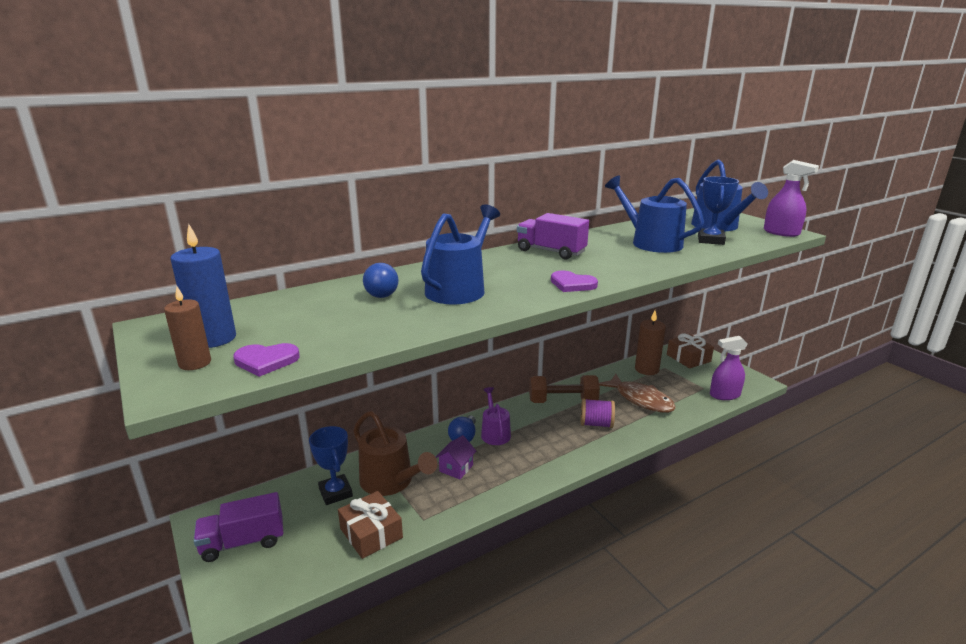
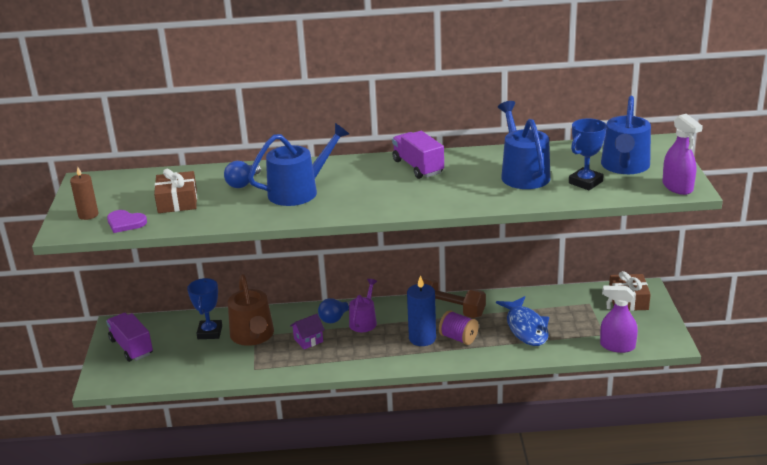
camera: 30 degrees right, 5 degrees up
(213, 338) = (110, 199): blue candle -> blue candle (422, 338)
(243, 542) = (131, 347): purple truck -> purple truck turned 45 degrees clockwise
(371, 533) = (213, 367): brown gift -> brown gift (177, 201)
(572, 284) = (387, 205): purple heart -> none
(641, 399) = (526, 328): brown fish -> blue fish
(646, 369) = (568, 300): brown candle -> none

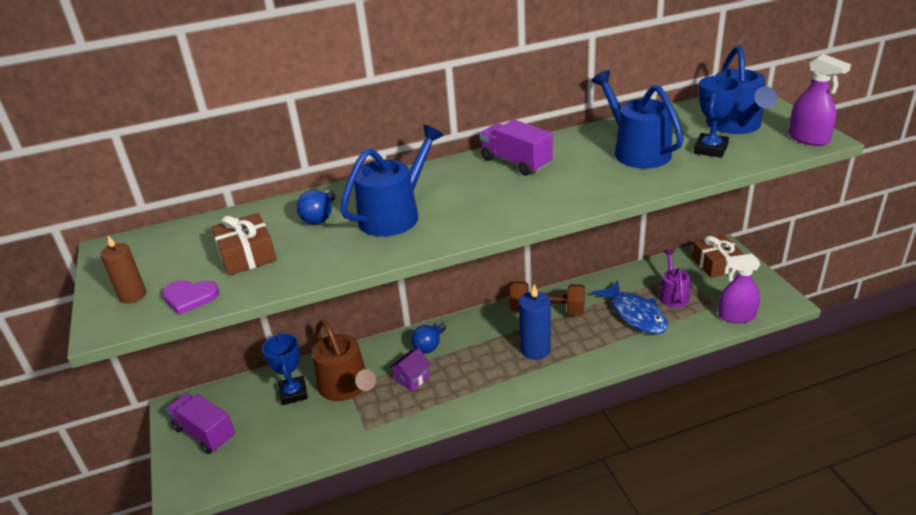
camera: 15 degrees left, 5 degrees up
(364, 321) = (463, 342): purple watering can -> purple watering can (673, 295)
(458, 338) = (573, 341): purple spool -> none

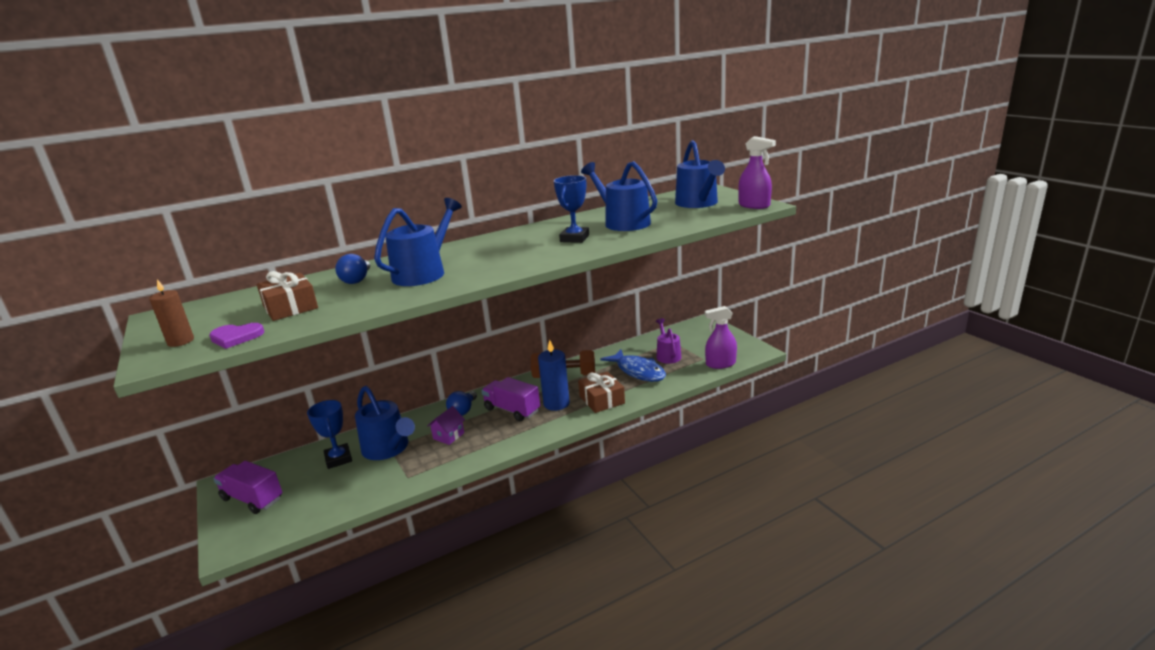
camera: 10 degrees left, 10 degrees down
(346, 387) = (388, 448): brown watering can -> blue watering can
(516, 162) = (525, 236): purple truck -> purple truck (512, 410)
(710, 149) = (680, 217): blue trophy -> blue trophy (574, 238)
(716, 264) = (699, 332): brown gift -> brown gift (602, 400)

